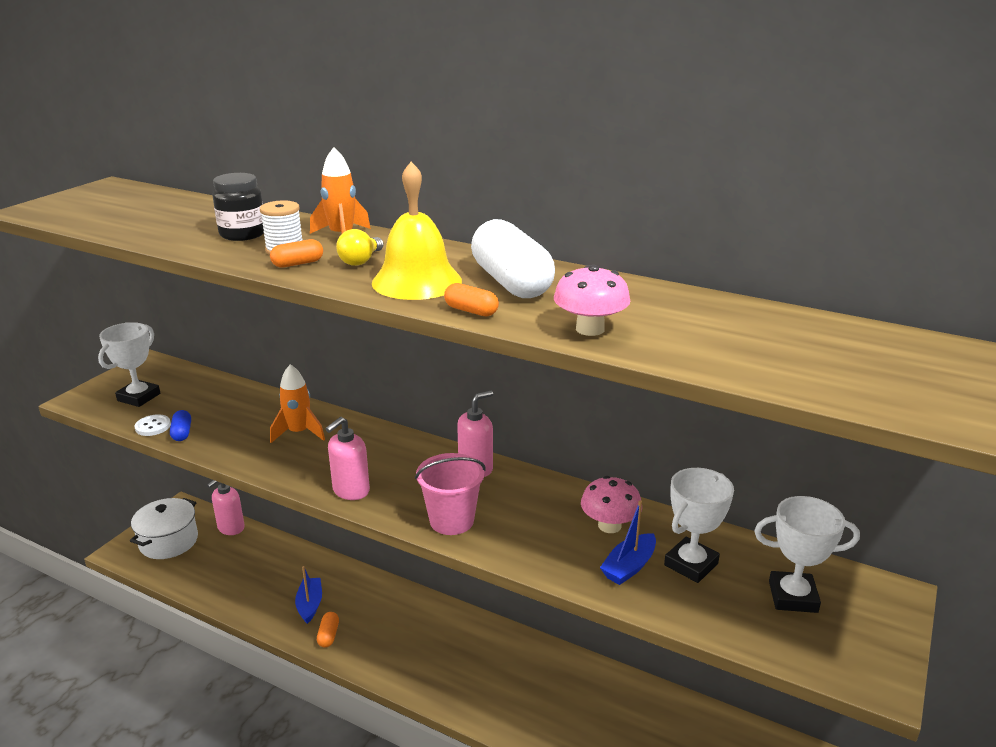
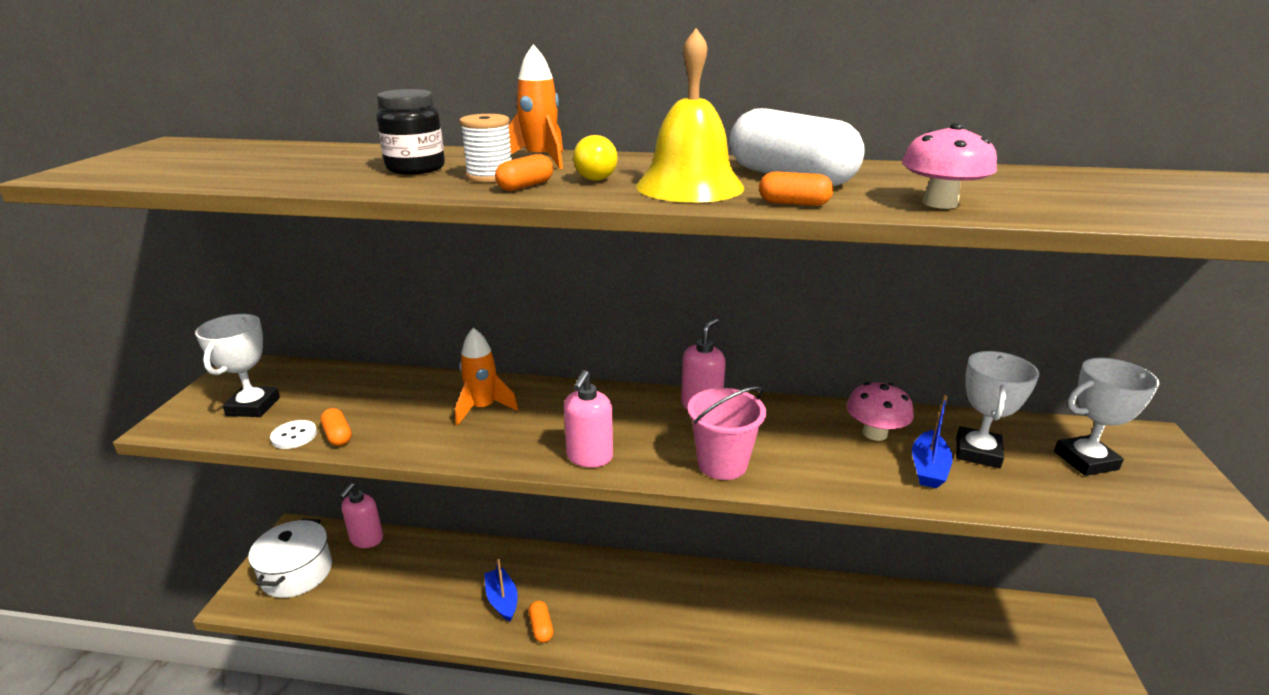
camera: 20 degrees left, 0 degrees up
(182, 433) = (338, 435): blue capsule -> orange capsule

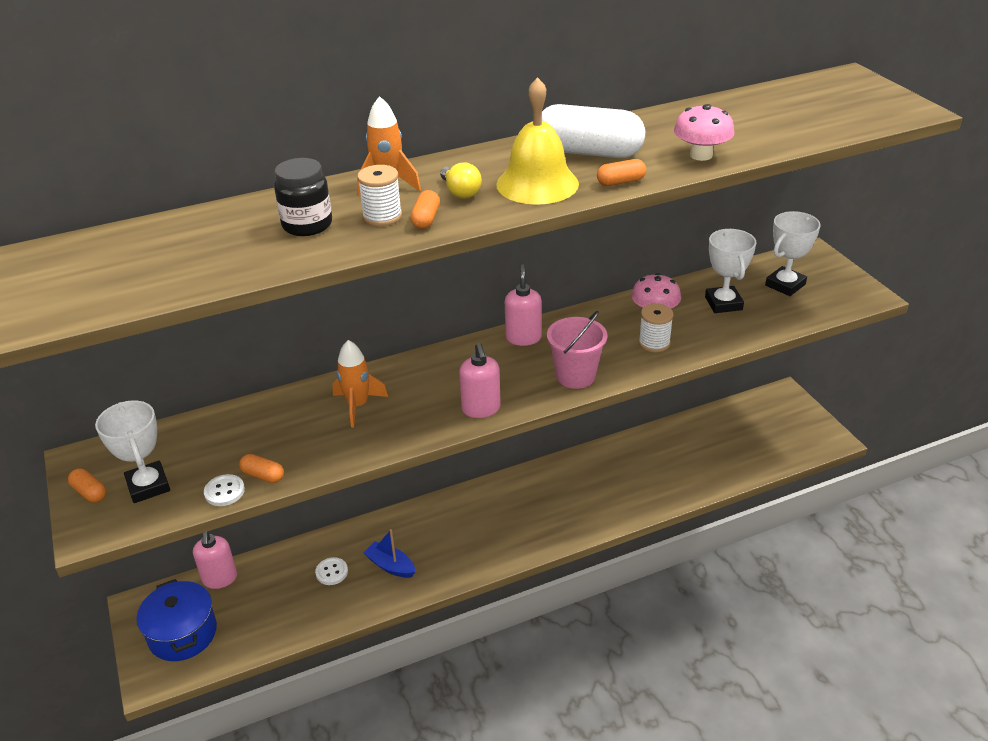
camera: 30 degrees left, 10 degrees up
(297, 572) = (182, 633): white pot -> blue pot
(450, 579) = (332, 572): none -> white button
(541, 628) = (439, 569): orange capsule -> orange capsule (90, 492)
(849, 464) = (654, 343): none -> white spool
(928, 468) = (702, 327): blue boat -> none

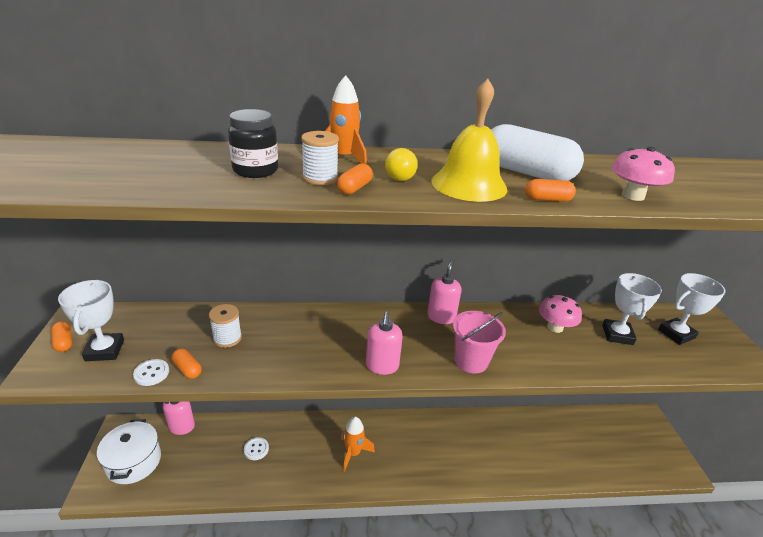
camera: 15 degrees right, 5 degrees down
(182, 633) = (134, 462): blue pot -> white pot
(358, 405) = (290, 334): orange rocket -> orange rocket (353, 453)
(390, 566) = (298, 459): blue boat -> none
(654, 343) = (547, 352): white spool -> white spool (227, 338)

